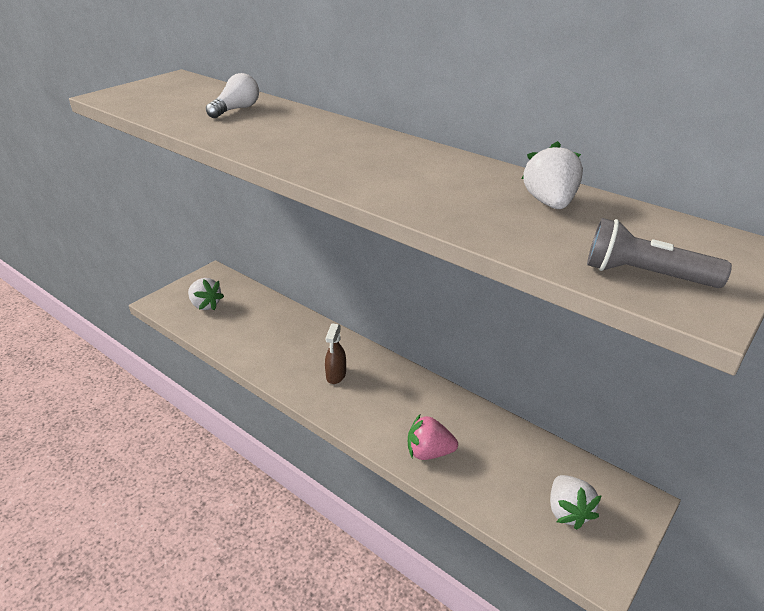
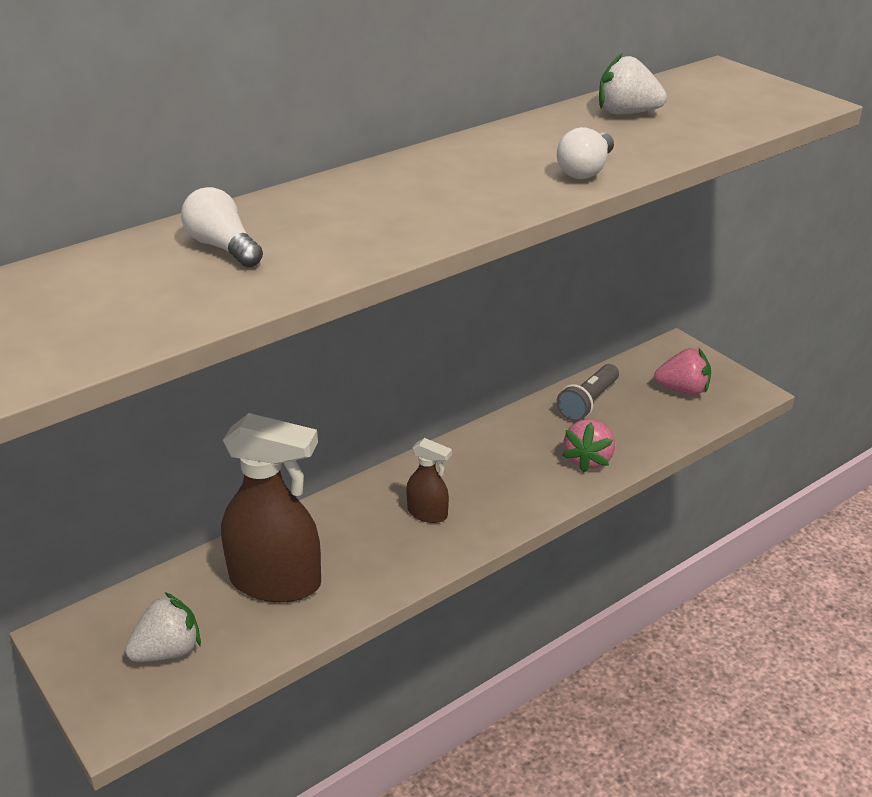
camera: 75 degrees left, 0 degrees up
(260, 327) = (276, 582): none -> brown spray bottle
(402, 194) = (586, 170): none -> white light bulb
(567, 511) = (683, 390): white strawberry -> pink strawberry
(645, 275) = (762, 107): grey flashlight -> grey flashlight (588, 402)

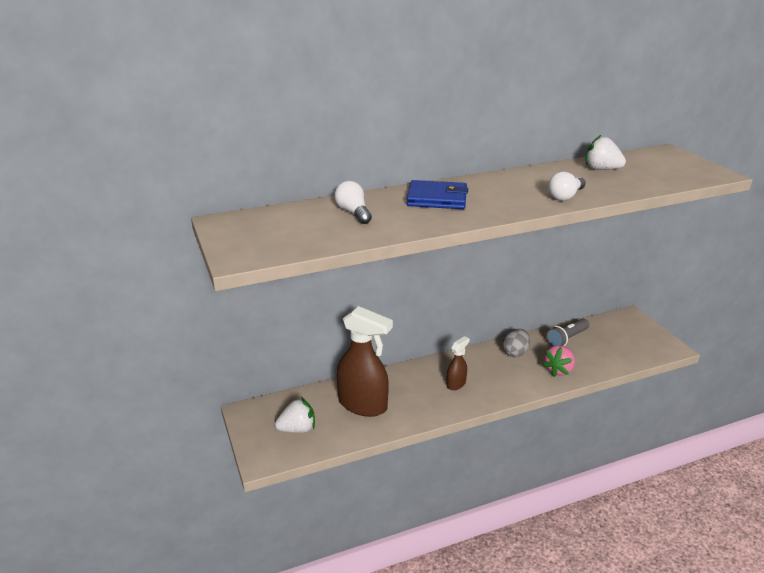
camera: 15 degrees right, 5 degrees down
(367, 200) = (437, 199): none -> blue wallet
(428, 513) = (456, 384): brown spray bottle -> brown spray bottle turned 90 degrees counterclockwise
(512, 441) = (515, 353): none -> grey egg
(683, 390) = (628, 340): pink strawberry -> none

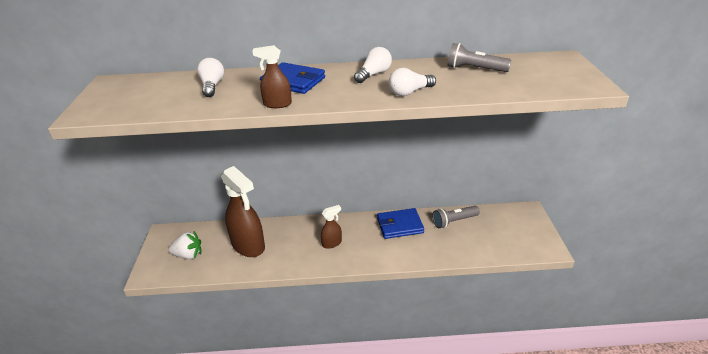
camera: 20 degrees right, 5 degrees up
(448, 222) = (277, 104): none -> brown spray bottle
(511, 183) = (374, 74): none -> white light bulb
(515, 353) = (400, 225): grey egg -> blue wallet
(558, 370) = (427, 249): pink strawberry -> none
(601, 169) = (474, 69): white strawberry -> grey flashlight

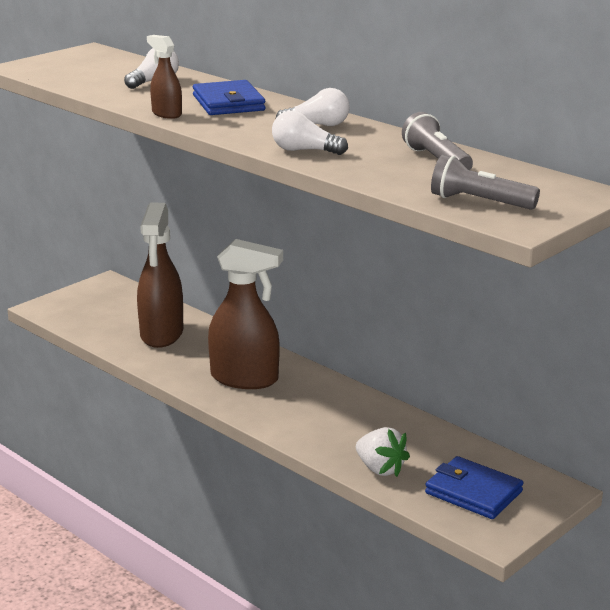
camera: 45 degrees right, 10 degrees down
(188, 255) = (98, 312): white strawberry -> white strawberry (380, 469)
(332, 243) = (245, 379): brown spray bottle -> brown spray bottle, size x2.06
(400, 225) = (351, 407): blue wallet -> blue wallet (473, 492)
(454, 221) = (427, 441): grey flashlight -> grey flashlight (479, 202)

